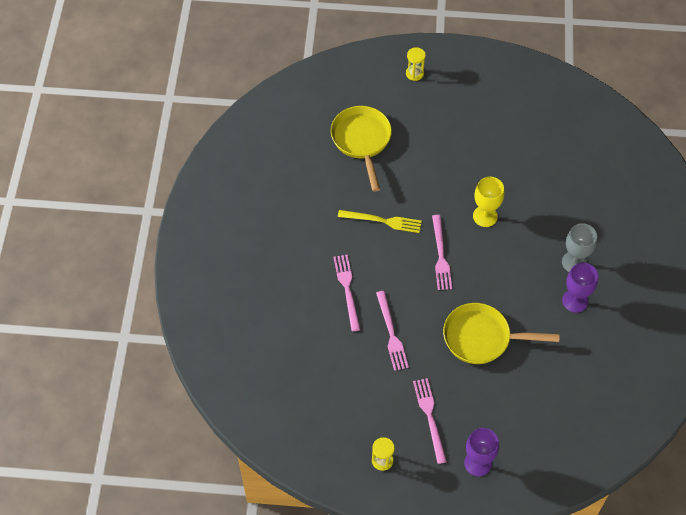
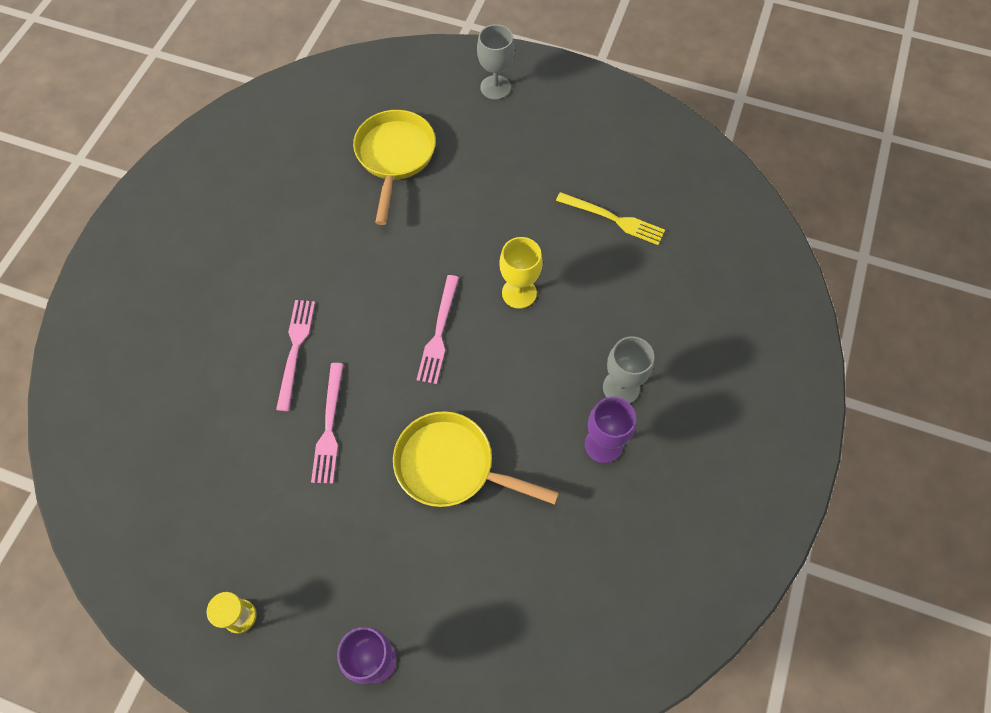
camera: 15 degrees right, 5 degrees up
(383, 221) = (380, 267): yellow fork -> yellow fork (613, 219)
(414, 73) = (495, 87): yellow hourglass -> grey goblet
(430, 417) = (333, 567): pink fork -> none

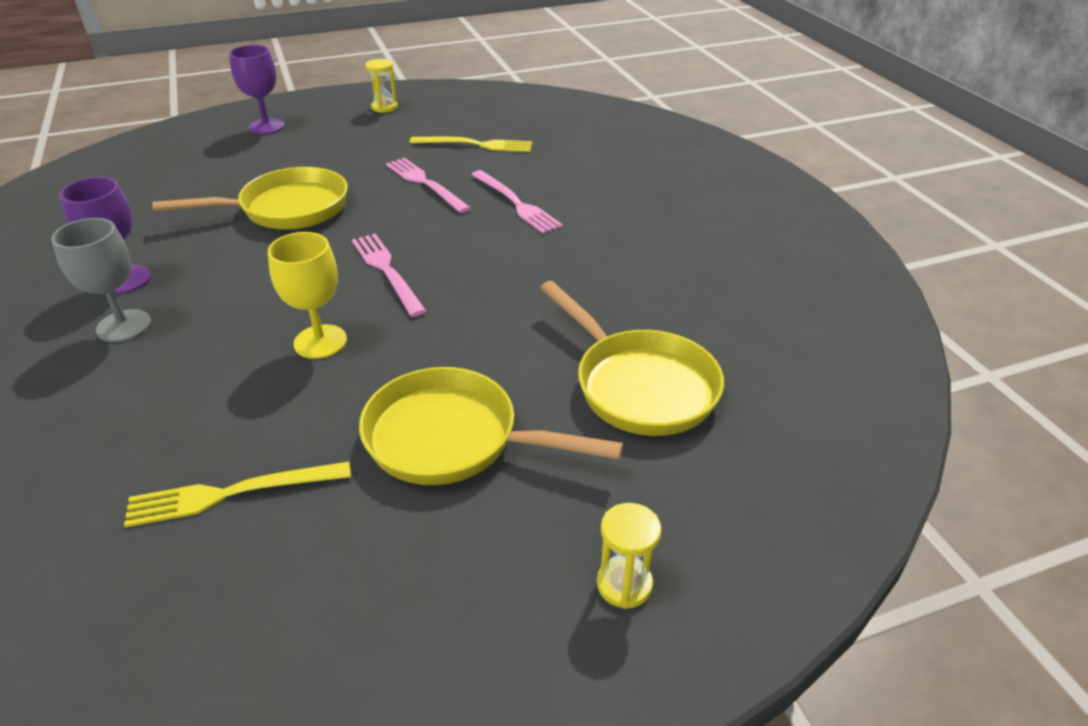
camera: 140 degrees right, 25 degrees down
(237, 462) = (476, 145): none -> yellow fork
(495, 87) = (624, 584): grey goblet -> yellow hourglass
(502, 185) = (453, 439): none -> yellow pan

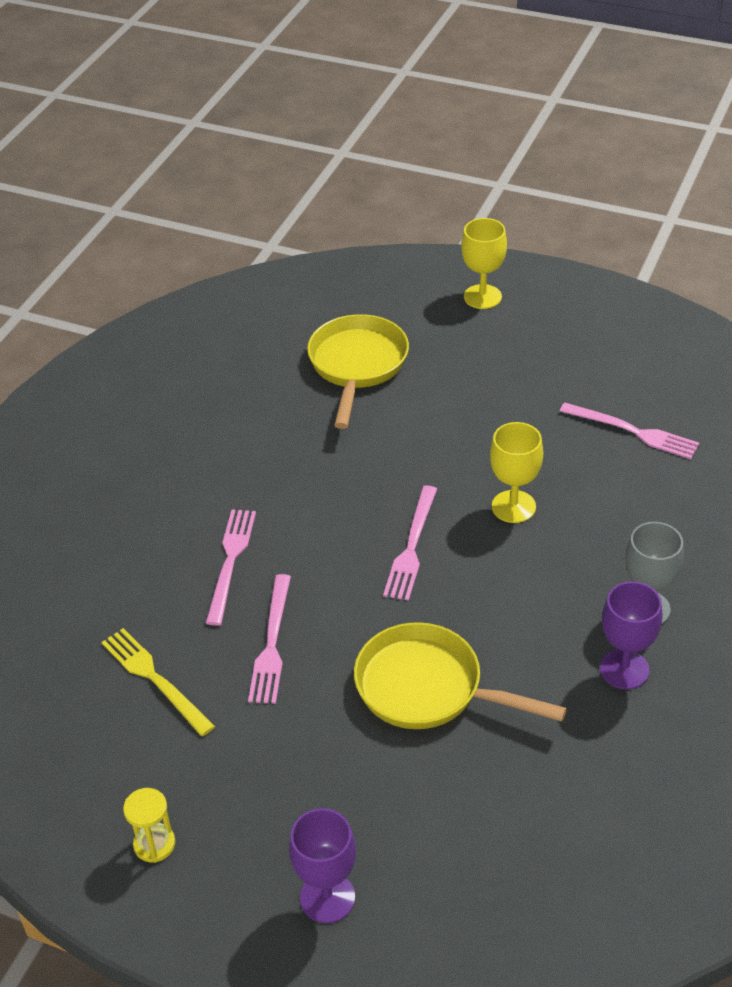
camera: 135 degrees left, 5 degrees up
(232, 493) = (633, 432): yellow fork -> pink fork
(453, 439) = (492, 395): yellow pan -> none
(624, 584) = (482, 297): yellow hourglass -> yellow goblet

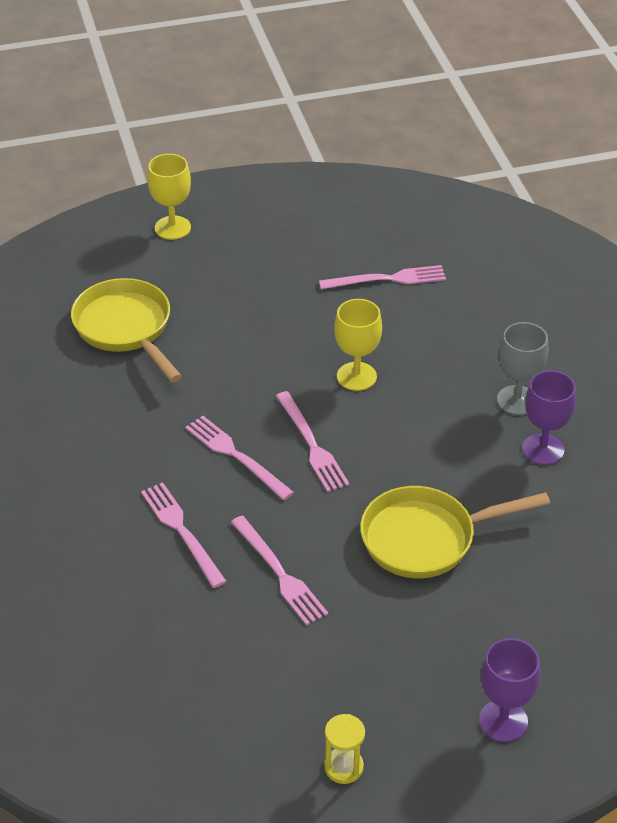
camera: 40 degrees left, 0 degrees up
(155, 679) = (215, 652): yellow fork -> none
(338, 521) = (236, 456): none -> pink fork

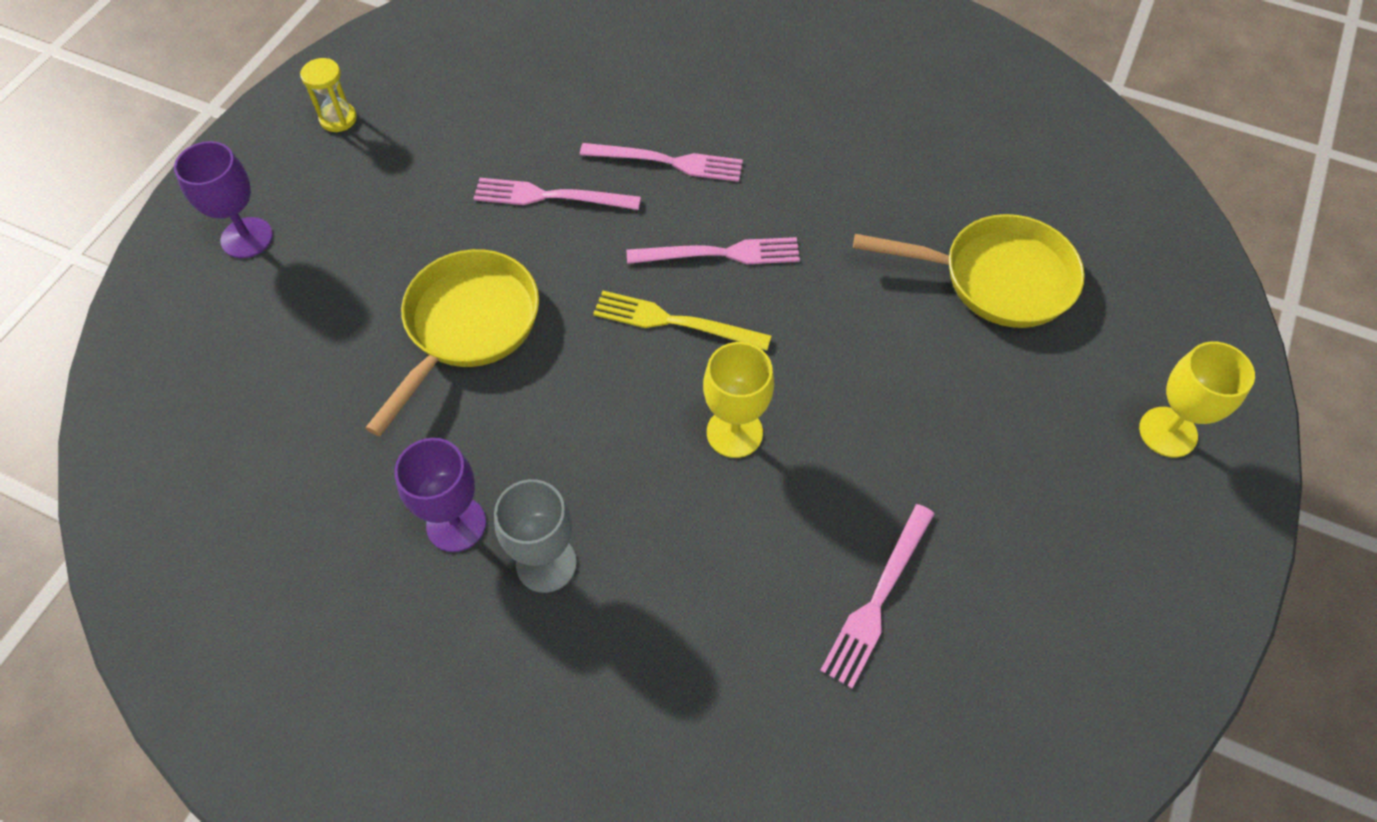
camera: 130 degrees right, 15 degrees up
(311, 445) = (675, 322): pink fork -> yellow fork

